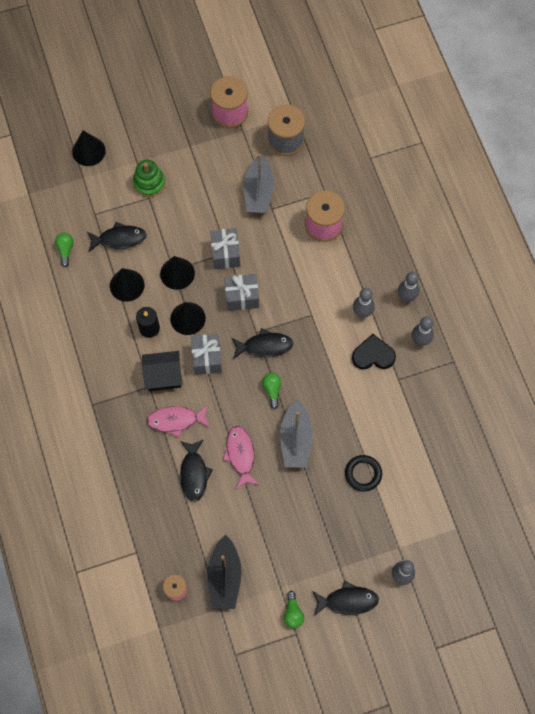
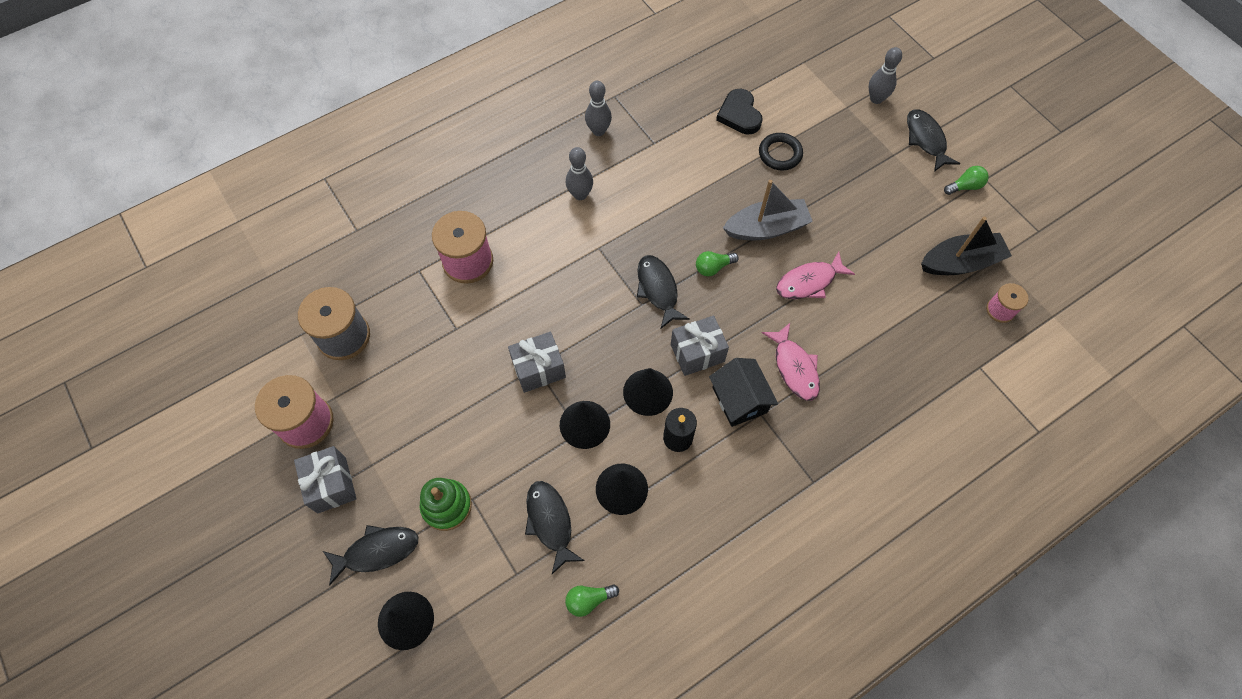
camera: 105 degrees left, 5 degrees down
(194, 474) = (854, 328): black fish -> black fish (377, 551)
(242, 297) = (597, 333): grey gift -> grey gift (332, 485)
(258, 191) = (433, 351): grey boat -> none
(373, 355) = (632, 172): black heart -> black heart (739, 114)
(406, 297) = (546, 154): grey bowling pin -> none

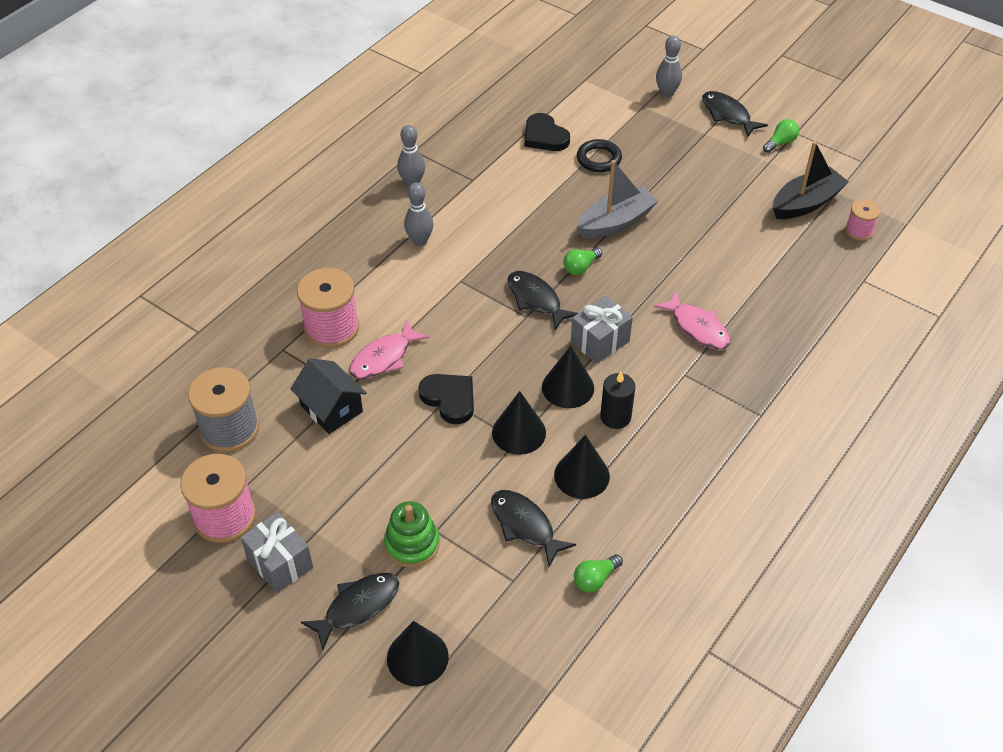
camera: 20 degrees left, 15 degrees down
(538, 369) = (449, 399): grey gift -> black heart
(739, 400) = (659, 368): black house -> black house (331, 408)
(809, 282) = (677, 255): pink fish -> pink fish (384, 358)

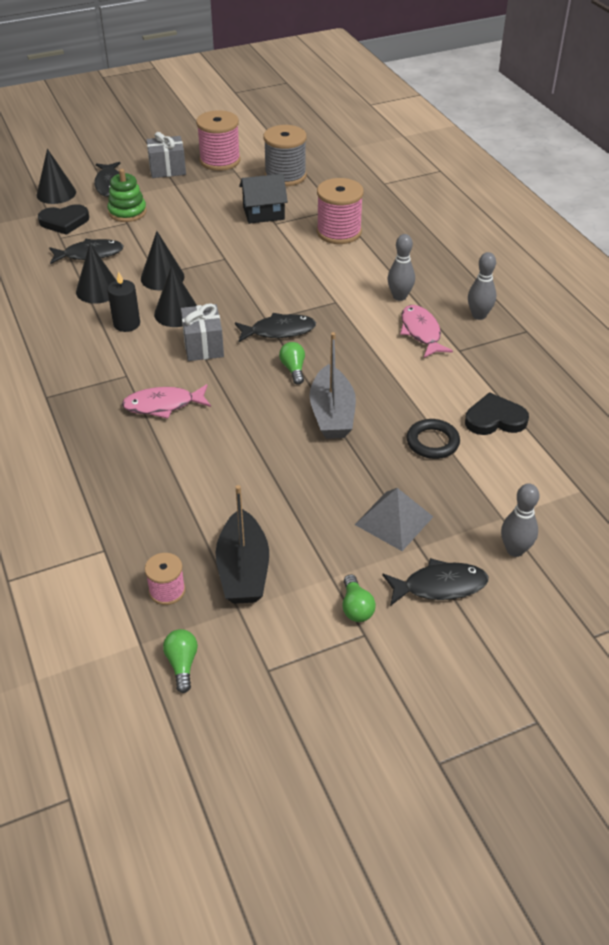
camera: 120 degrees right, 5 degrees down
(384, 358) = (288, 244): pink fish -> pink fish (421, 332)
(449, 399) = (222, 259): black heart -> black heart (64, 222)
(595, 579) = (21, 266): green light bulb -> green light bulb (182, 664)
(693, 152) = (394, 520): none -> grey pyramid

